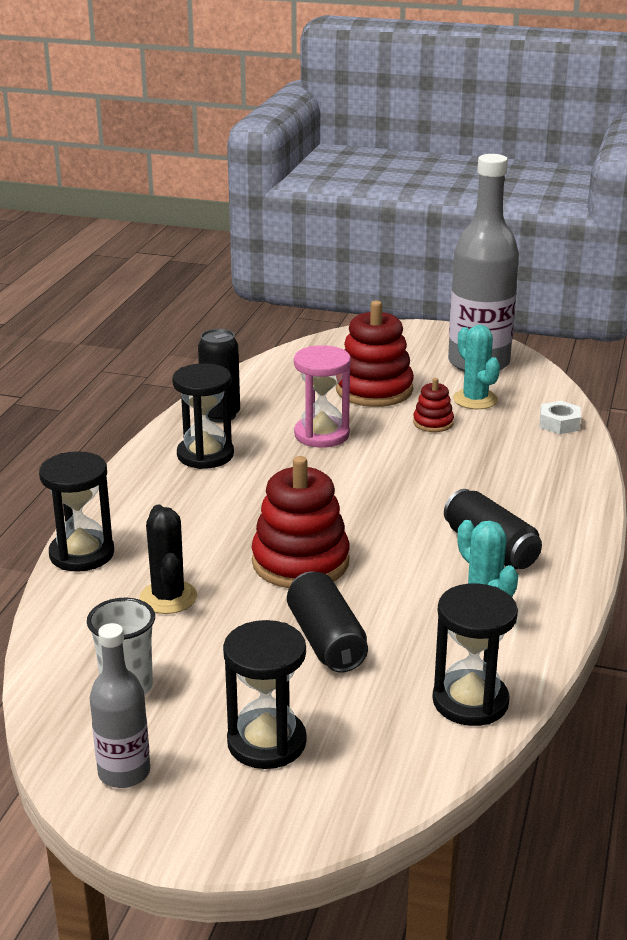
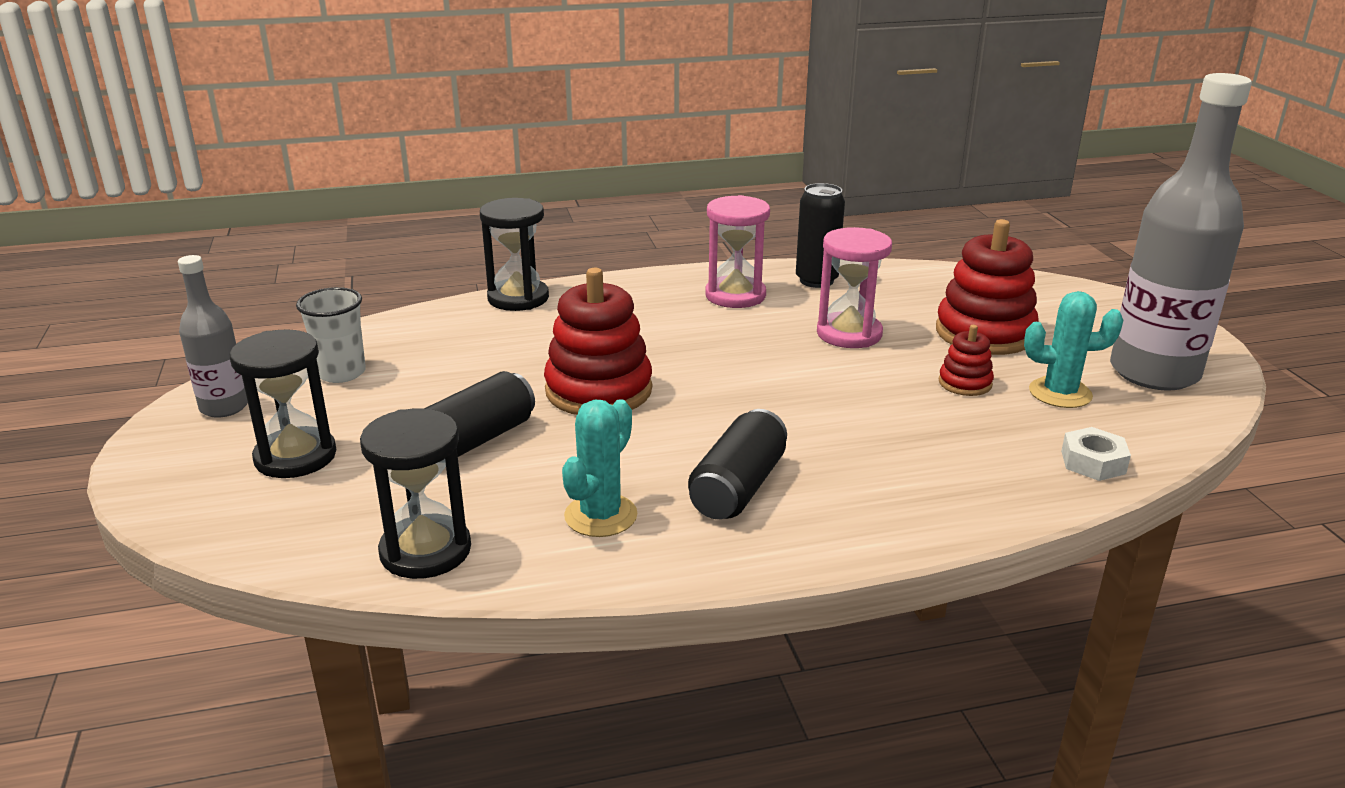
camera: 60 degrees right, 0 degrees up
(168, 597) = (484, 350): black cactus -> none
(205, 455) = (735, 295): black hourglass -> pink hourglass
(475, 400) = (1060, 393): turquoise cactus -> turquoise cactus turned 60 degrees clockwise

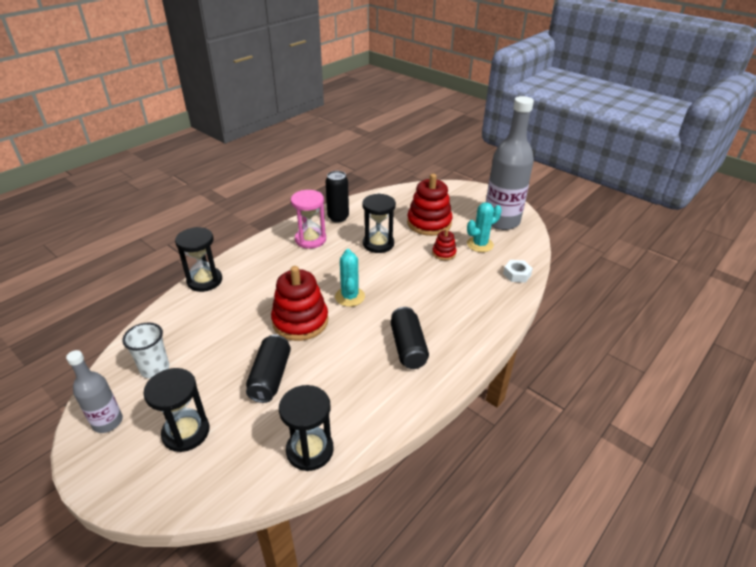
camera: 35 degrees left, 10 degrees up
(601, 516) = (367, 390): turquoise cactus -> turquoise cactus (350, 297)
(849, 334) = (378, 244): pink hourglass -> black hourglass

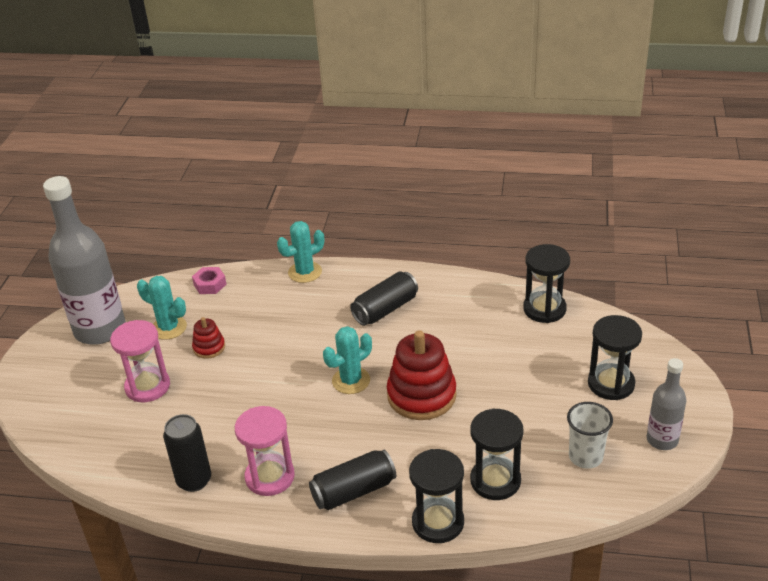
camera: 120 degrees left, 0 degrees up
(270, 377) = (507, 371): black can -> black can (353, 491)
(378, 244) = (230, 409): black hourglass -> black hourglass (495, 481)
(429, 223) = (147, 386): red stacking toy -> pink hourglass
(495, 324) = (305, 272): none -> turquoise cactus
(517, 274) = (210, 284): white nut -> pink nut

